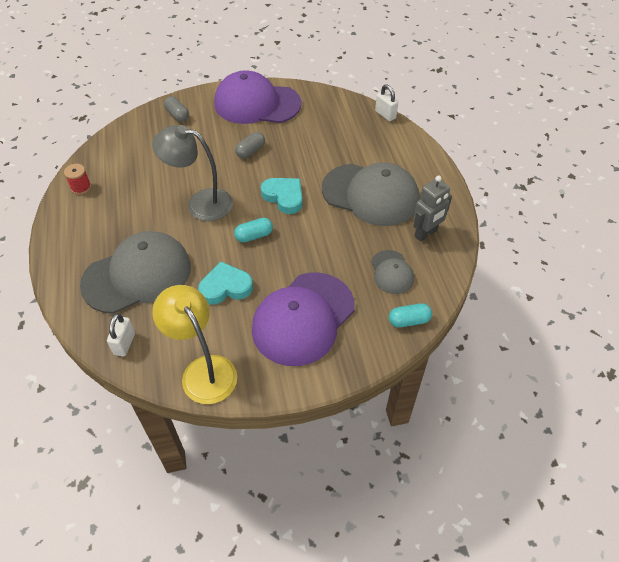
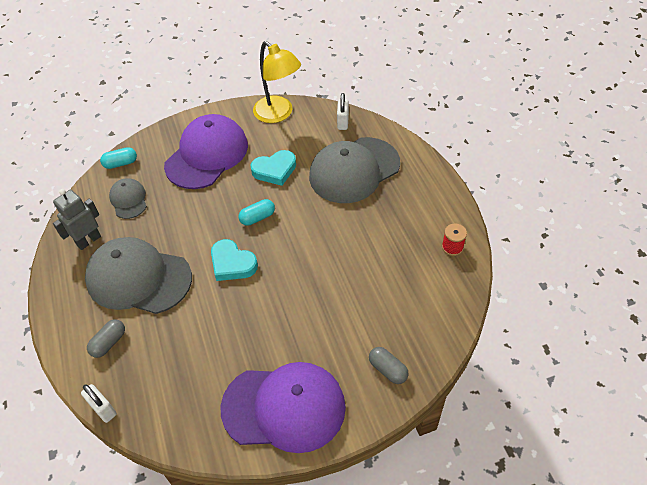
camera: 175 degrees right, 0 degrees up
(200, 203) = (319, 245): grey lamp -> none
(250, 151) = (278, 321): grey capsule -> grey capsule (109, 343)

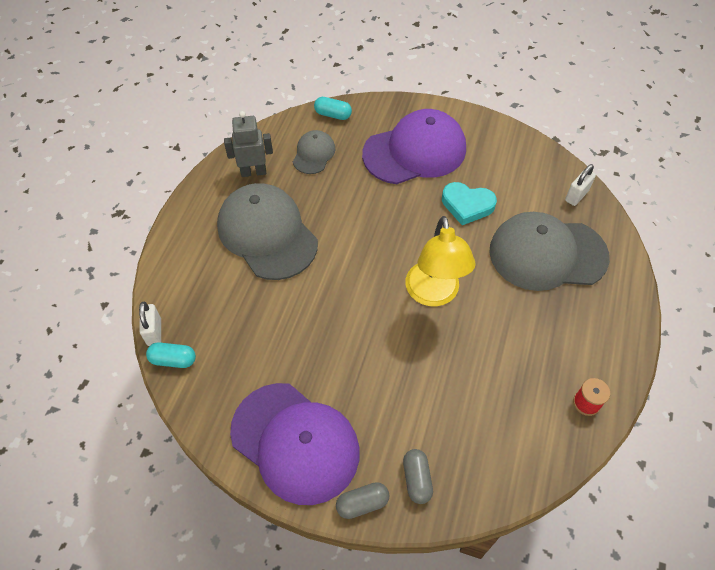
camera: 35 degrees right, 5 degrees up
(109, 343) = (201, 276): grey capsule -> grey capsule (362, 503)
(232, 263) = (356, 273): turquoise heart -> none
(257, 217) = (413, 243): turquoise capsule -> turquoise capsule (173, 360)
(278, 114) = (516, 149): yellow lamp -> yellow lamp (434, 294)

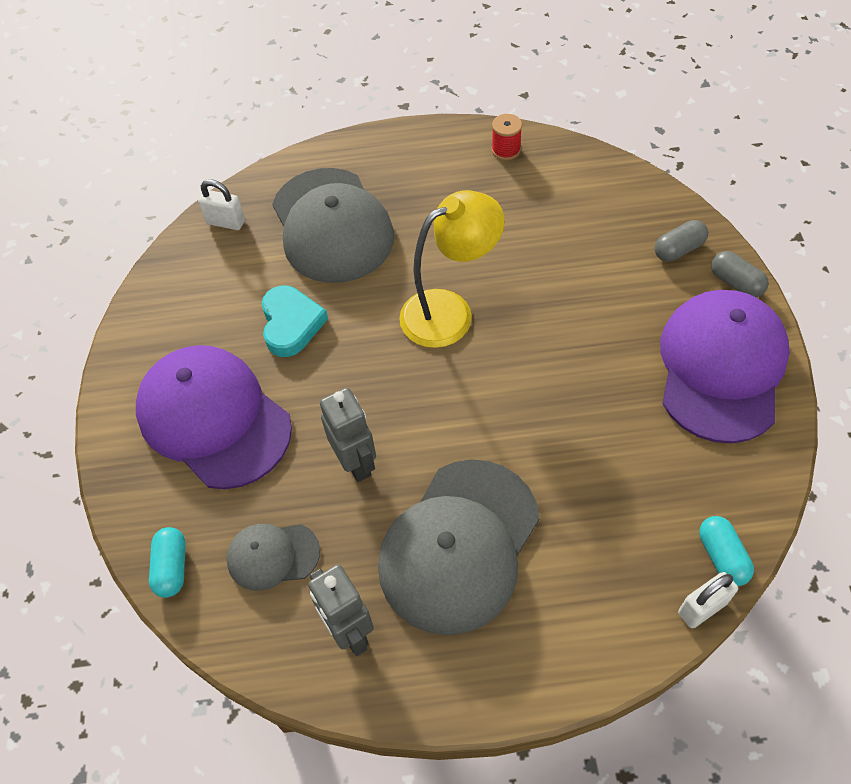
camera: 110 degrees left, 0 degrees up
(347, 205) = (356, 463): none -> grey robot

